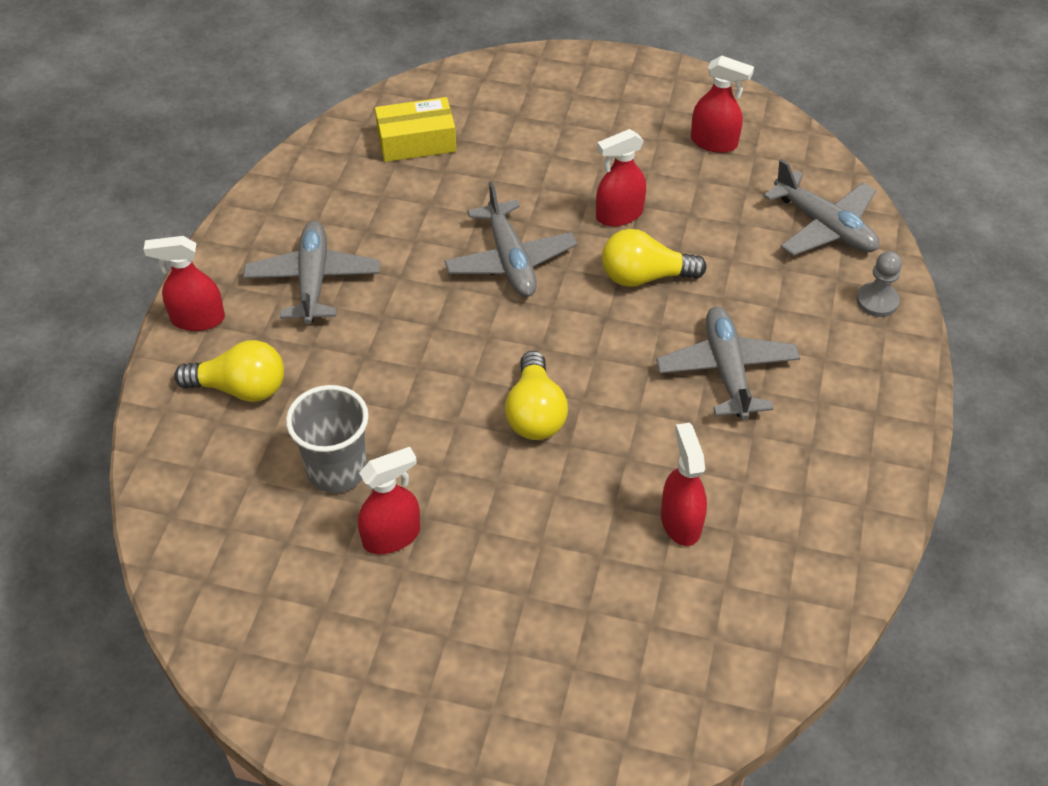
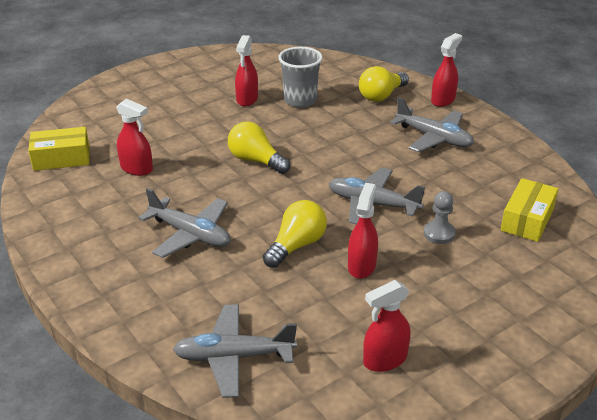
camera: 130 degrees right, 15 degrees down
(754, 630) = (61, 158): none -> yellow box
(877, 301) = (144, 332): grey pawn -> grey pawn (439, 233)

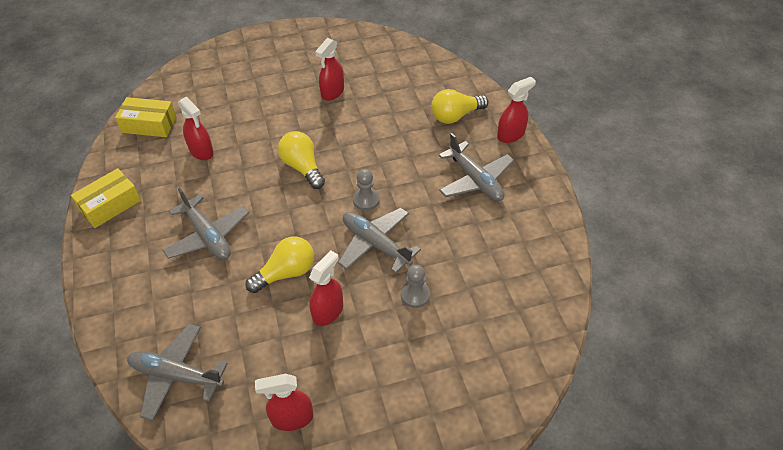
camera: 20 degrees right, 15 degrees up
(300, 100) = (378, 104): grey cup -> none
(339, 173) = (366, 200): none -> grey pawn
(527, 220) = (505, 302): yellow box -> yellow box (110, 205)

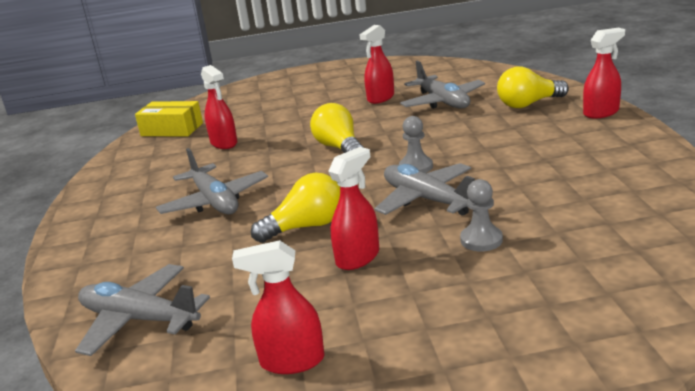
camera: 10 degrees right, 25 degrees down
(110, 205) = (109, 184): yellow box -> none
(475, 180) = (558, 146): grey plane -> grey plane (442, 102)

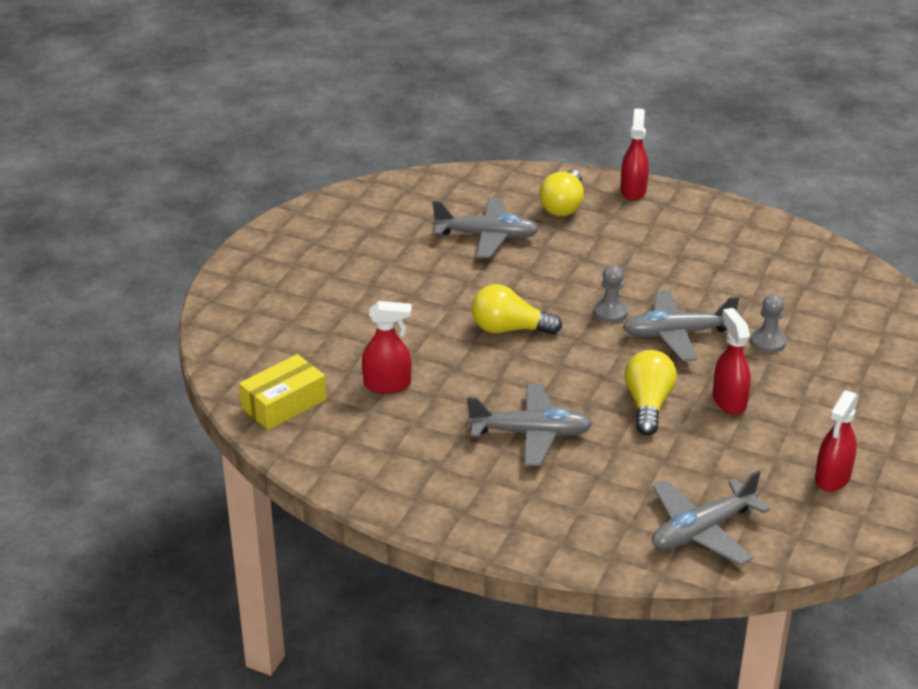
camera: 60 degrees left, 10 degrees up
(380, 98) = (417, 259): red spray bottle -> none

